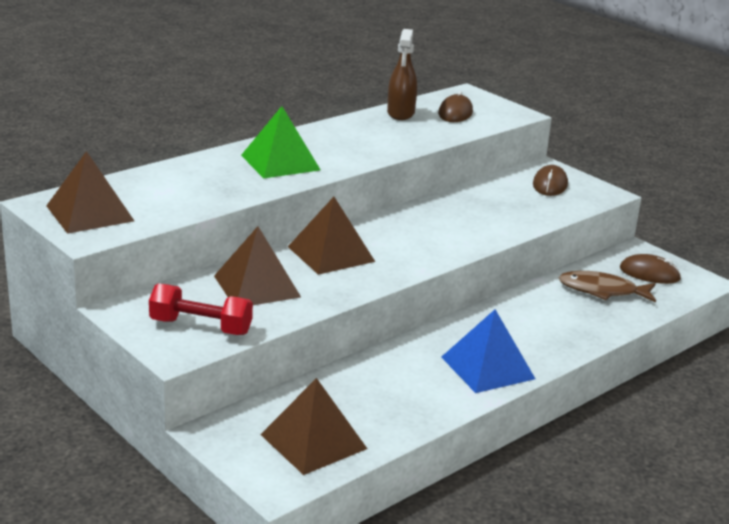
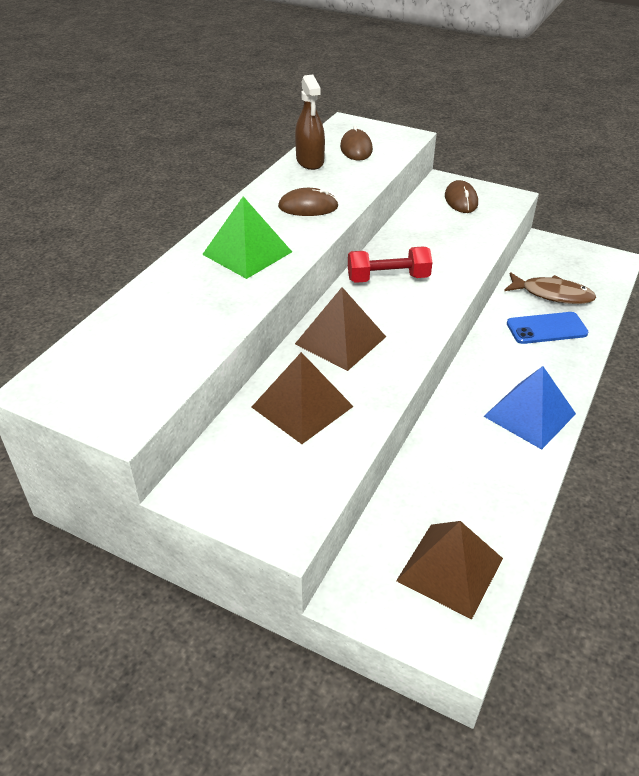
camera: 20 degrees left, 15 degrees up
(90, 213) = (102, 385): brown pyramid -> none
(201, 327) = (286, 483): red dumbbell -> red dumbbell (388, 278)
(569, 314) = (546, 328): none -> blue phone
(602, 291) = (552, 294): brown fish -> brown fish turned 150 degrees counterclockwise
(649, 273) = (572, 264): brown mouse -> brown mouse (308, 207)

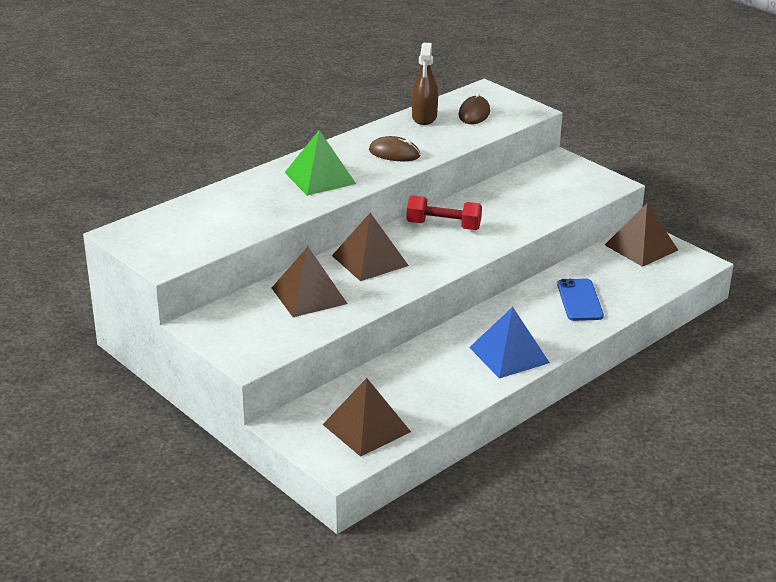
camera: 20 degrees right, 10 degrees down
(461, 200) = (562, 178): brown mouse -> none
(546, 328) = (579, 300): blue phone -> blue phone turned 75 degrees clockwise
(552, 294) = (609, 276): brown fish -> none
(555, 256) = (641, 247): none -> brown pyramid

